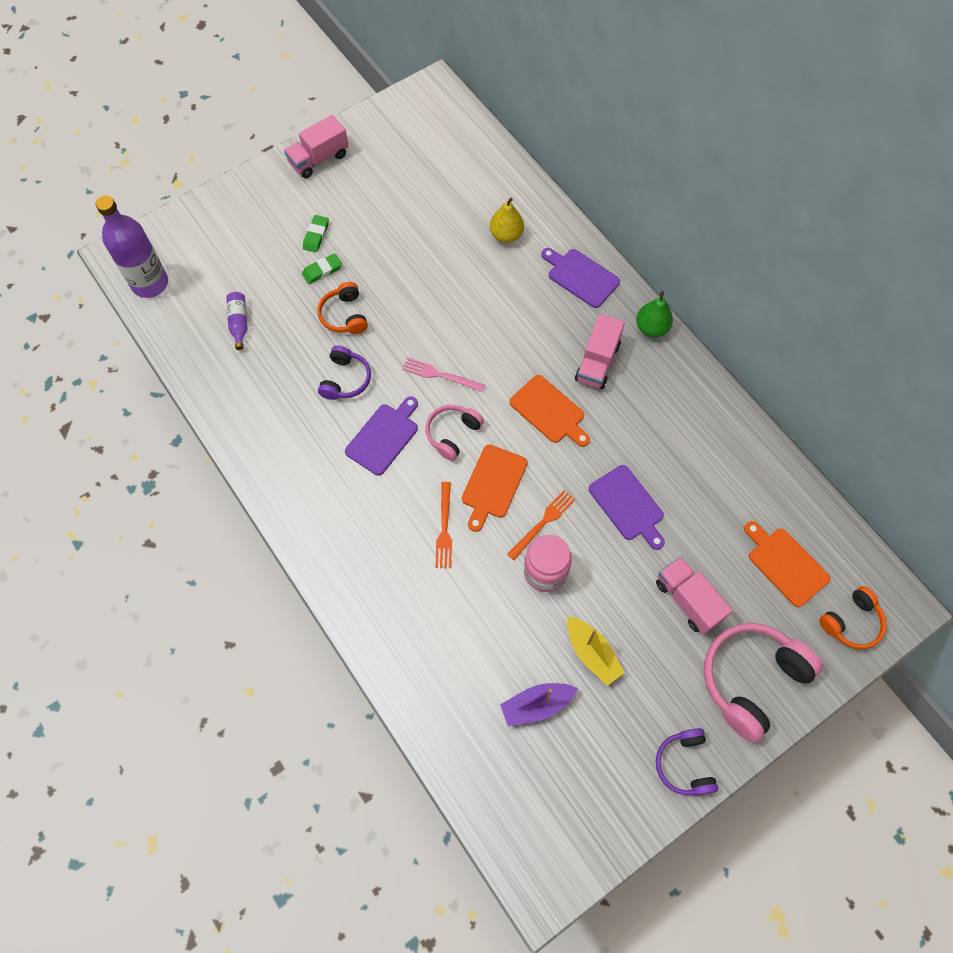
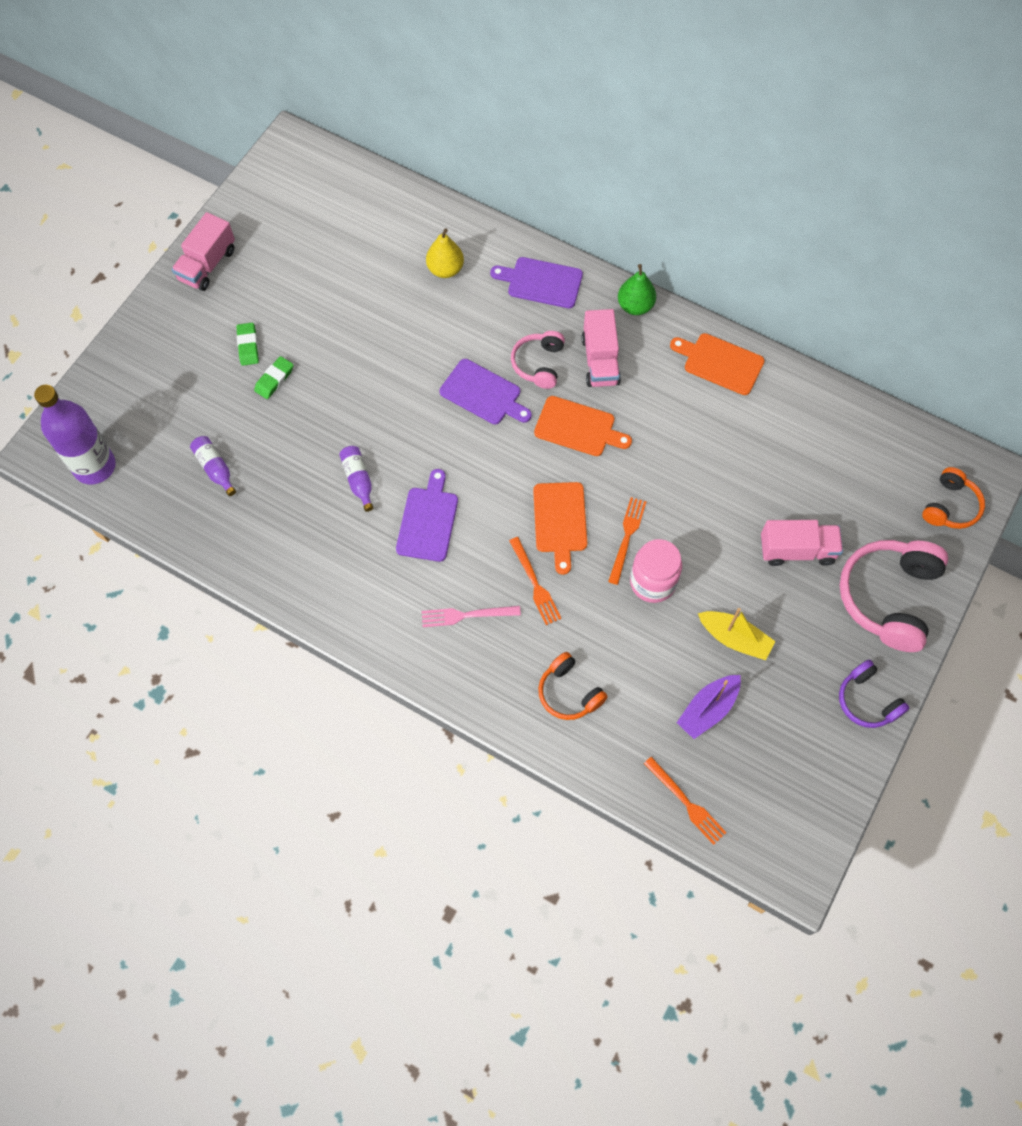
camera: 25 degrees left, 0 degrees up
(344, 315) = (322, 416): orange headphones -> orange headphones (569, 693)
(345, 379) = (358, 480): purple headphones -> purple bottle
(440, 375) = (452, 436): pink fork -> pink fork (466, 615)
(452, 434) = (495, 489): pink headphones -> pink headphones (538, 364)
(475, 779) = (686, 803): none -> orange fork
(628, 505) = (698, 486): purple cutting board -> purple cutting board (483, 393)
(688, 600) = (797, 550): pink truck -> pink truck turned 150 degrees clockwise
(785, 564) = (867, 479): orange cutting board -> orange cutting board (720, 363)

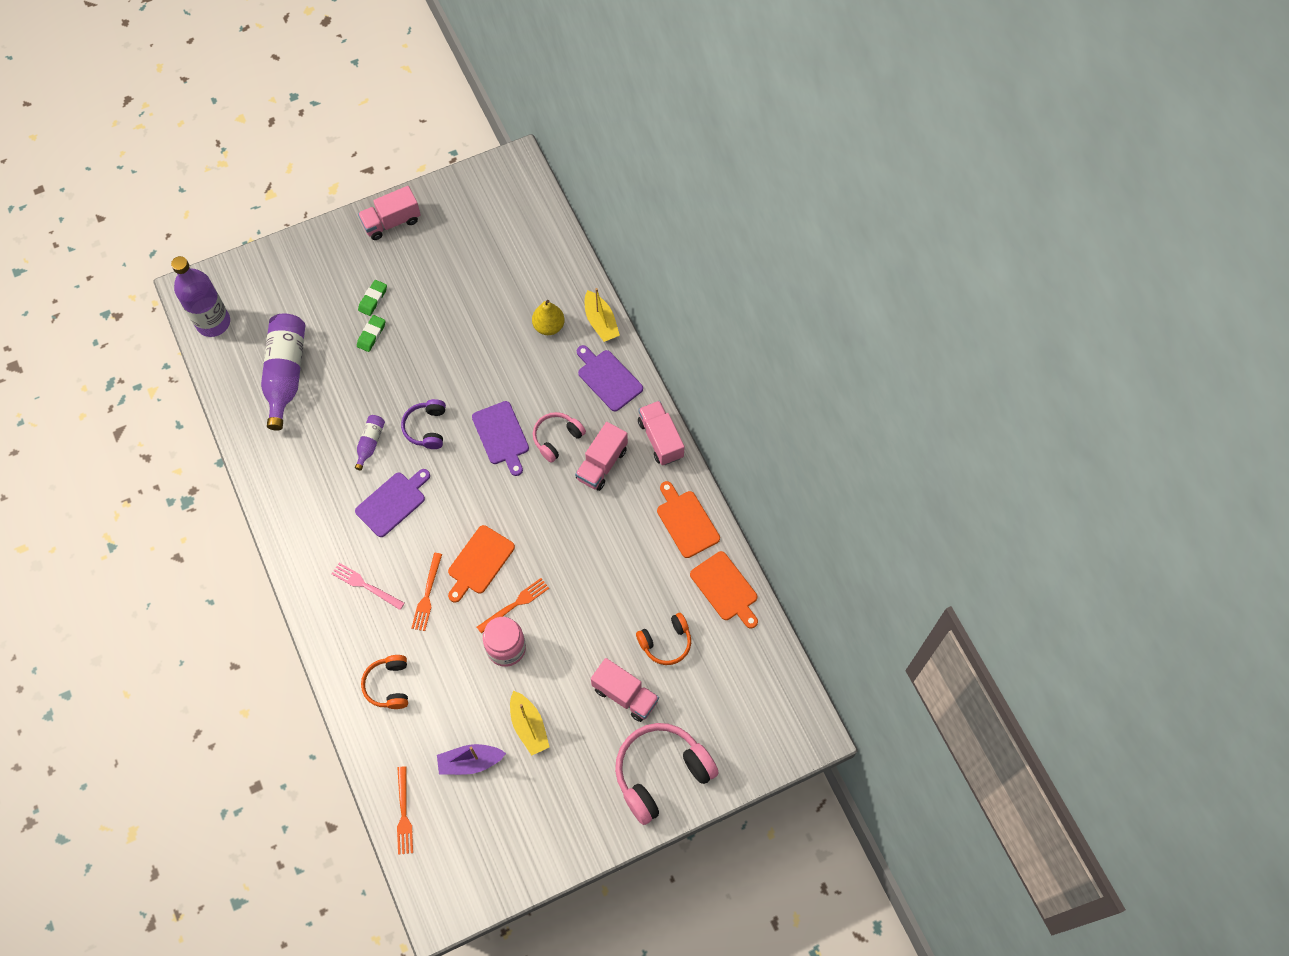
camera: 35 degrees right, 0 degrees up
(215, 468) = (286, 374): purple bottle -> purple bottle, size x2.11
(274, 379) = (371, 335): green eraser -> green eraser turned 45 degrees counterclockwise
(491, 237) = (600, 322): none -> yellow boat
(578, 427) = (546, 503): orange cutting board -> orange cutting board (725, 588)
(635, 306) = (660, 439): green pear -> pink truck
(867, 700) = (583, 834): purple headphones -> purple headphones (426, 428)
(950, 506) = (764, 739): orange headphones -> orange headphones (666, 642)

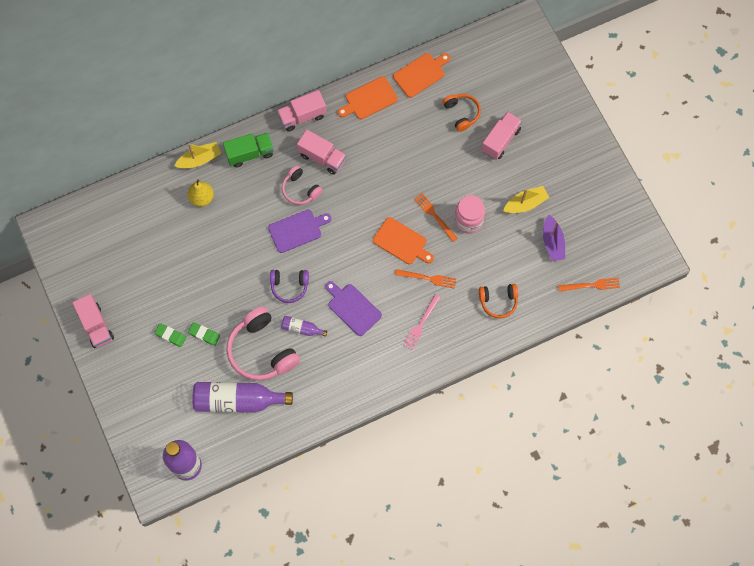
camera: 90 degrees left, 5 degrees up
(608, 378) = (250, 153): purple cutting board -> green truck
(661, 773) = (555, 117): pink headphones -> pink headphones (261, 350)

